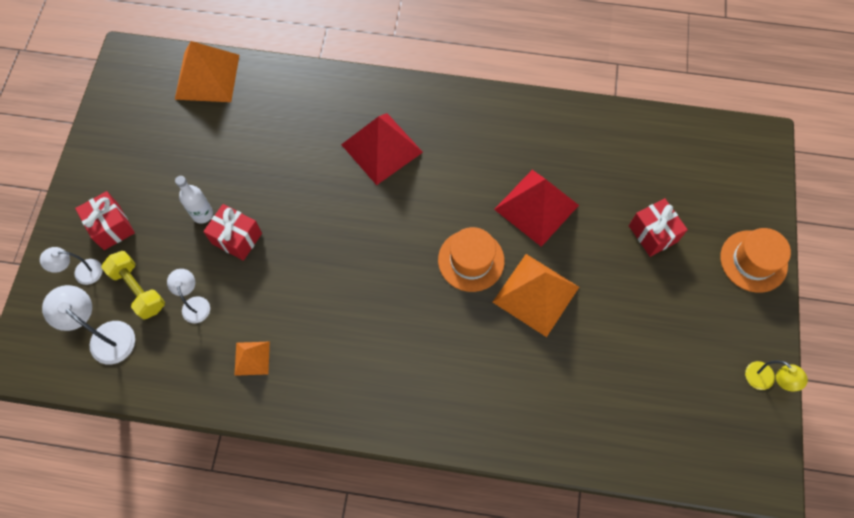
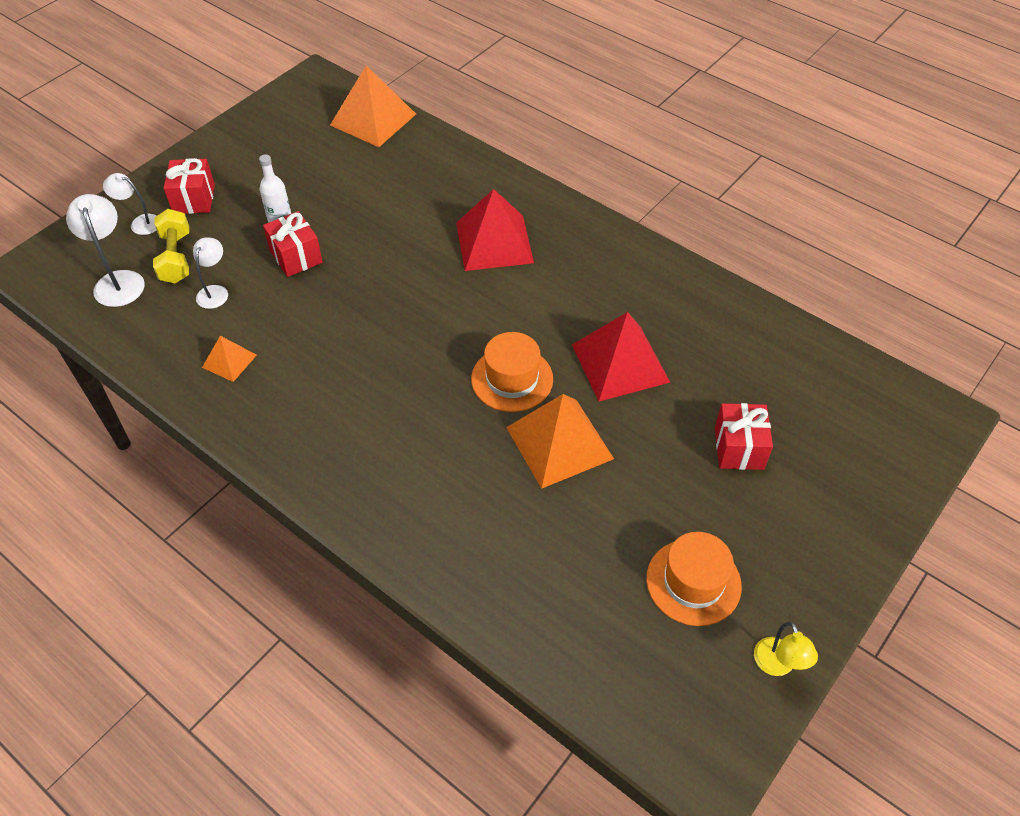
camera: 30 degrees right, 15 degrees down
(753, 261) = (848, 533): orange hat -> orange hat (693, 582)

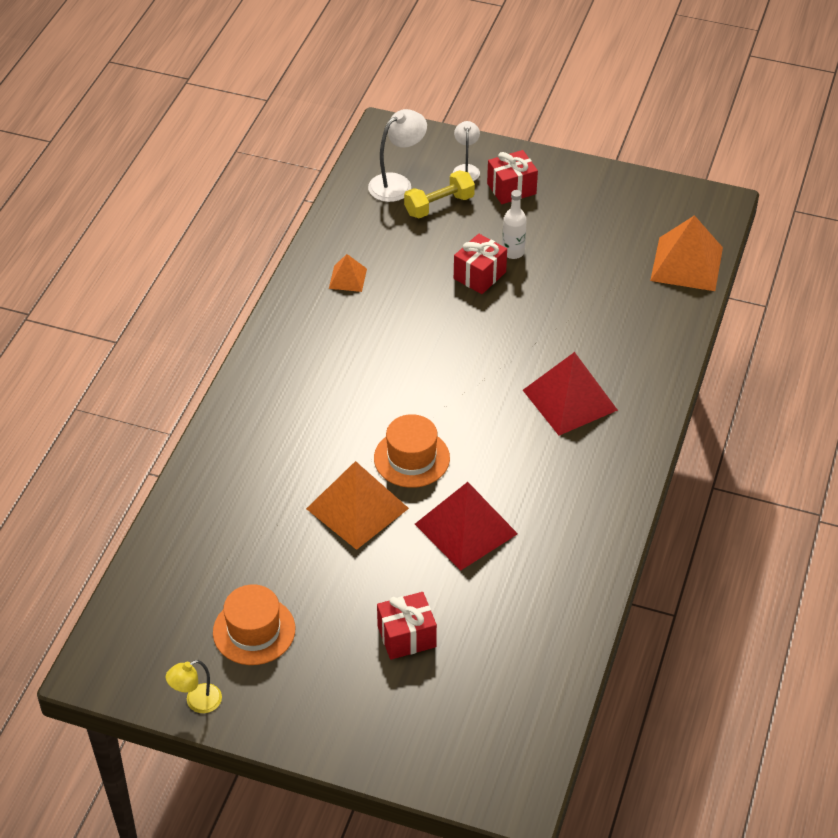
camera: 70 degrees right, 5 degrees down
(215, 292) = (414, 242): white lamp -> none

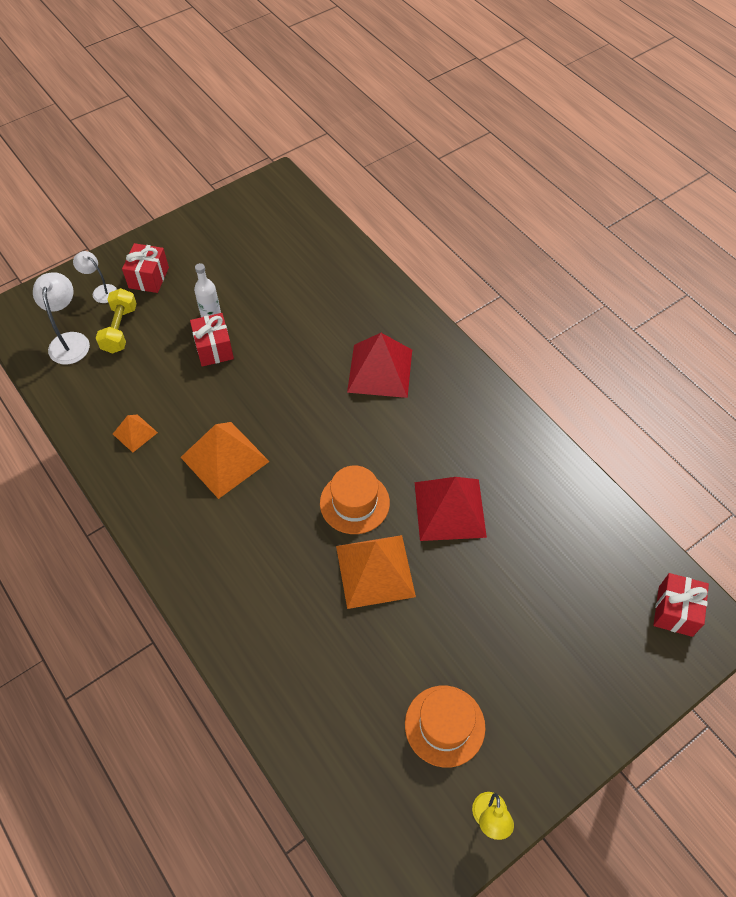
camera: 55 degrees left, 10 degrees up
(406, 636) = (524, 613): red gift -> red gift (675, 611)
(686, 264) = (315, 230): orange pyramid -> orange pyramid (224, 459)

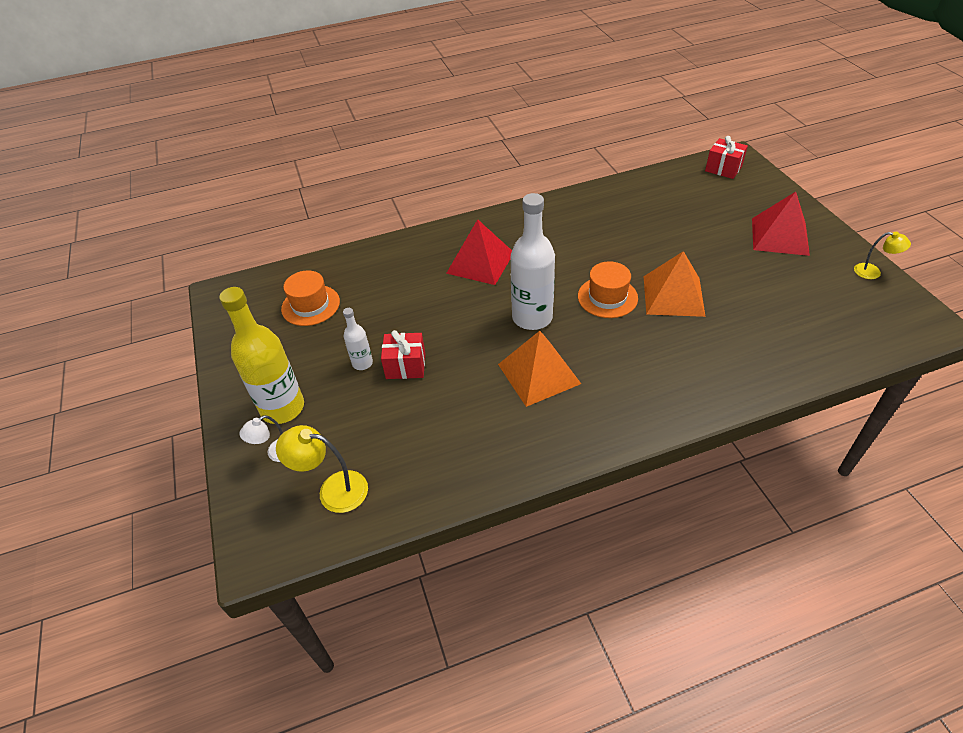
camera: 70 degrees left, 10 degrees down
(70, 341) = (333, 490): white lamp -> yellow lamp
(120, 329) = (341, 440): yellow dumbbell -> none
(135, 433) = (484, 440): orange pyramid -> none
(149, 278) = (282, 408): red gift -> yellow bottle
(304, 437) = (532, 317): none -> white bottle
(444, 725) = (805, 281): orange hat -> orange hat (310, 305)
(450, 509) = (625, 248): red pyramid -> red pyramid (779, 236)

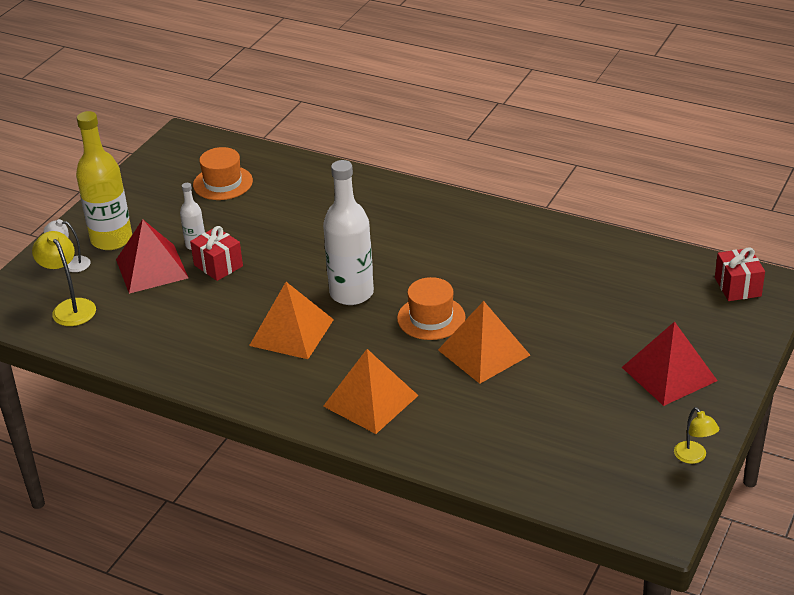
camera: 45 degrees right, 10 degrees down
(480, 262) = (383, 229): red pyramid -> red pyramid (152, 268)
(667, 379) = (370, 400): none -> orange pyramid

